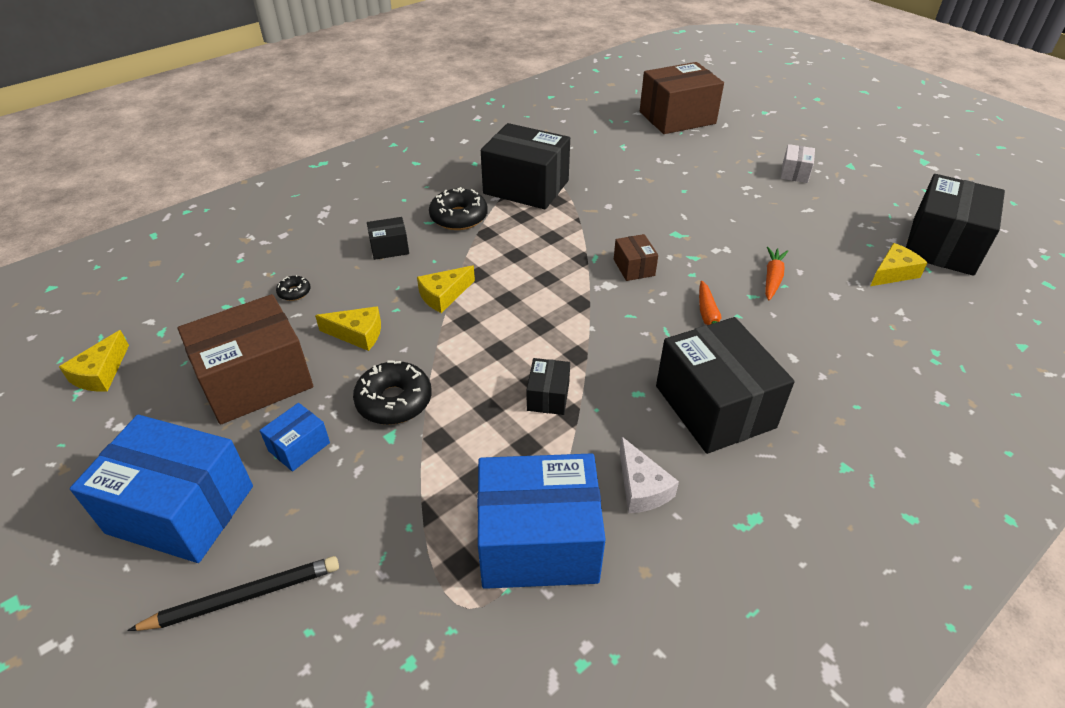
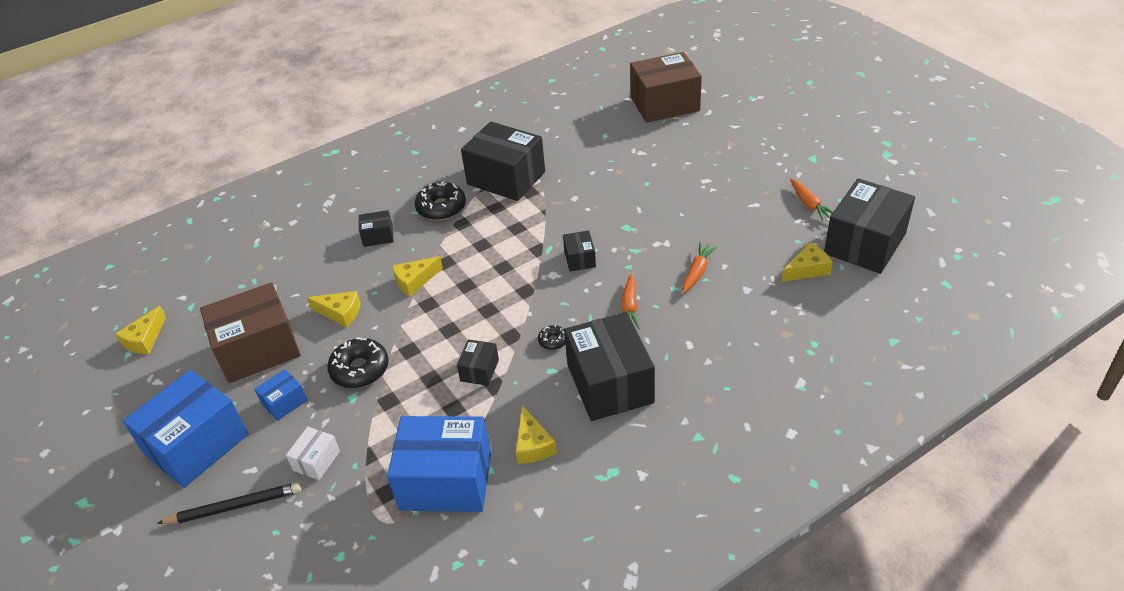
camera: 10 degrees right, 0 degrees up
(181, 509) = (197, 444): blue box -> blue box turned 75 degrees counterclockwise
(294, 292) = (296, 275): black donut -> black donut (553, 341)
(634, 267) = (579, 259): brown box -> black box
(641, 487) = (533, 445): white cheese -> yellow cheese
(794, 173) = (756, 166): white box -> white box (316, 461)
(866, 208) = (809, 204): none -> orange carrot

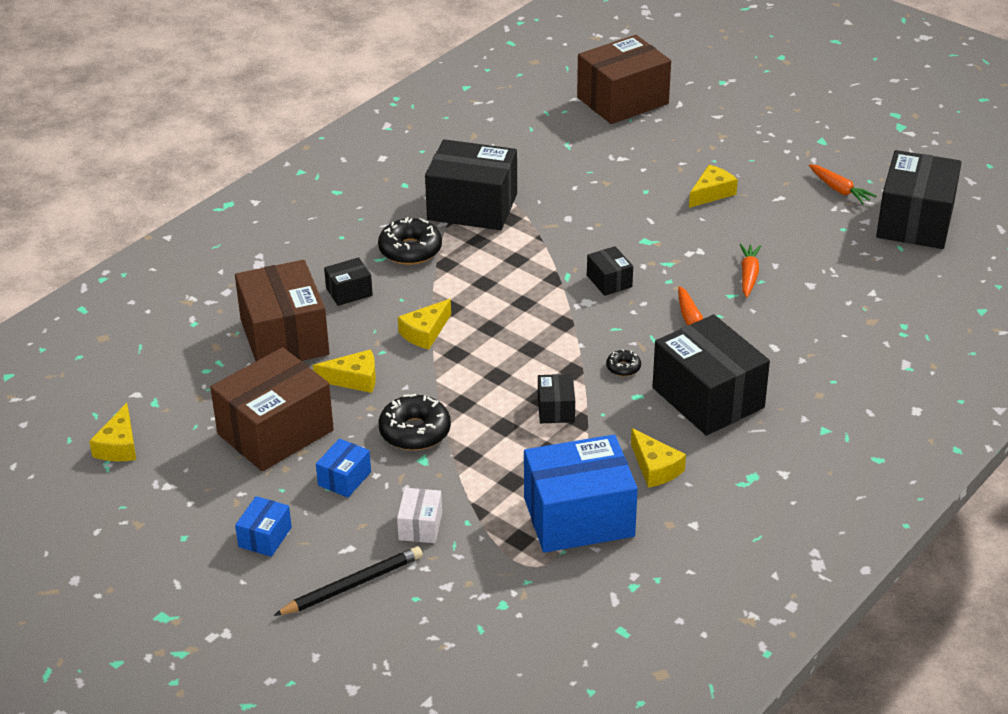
camera: 20 degrees left, 5 degrees down
(197, 444) = (265, 537): blue box -> blue box, size x0.46
(311, 267) = (284, 337): none -> brown box
(807, 269) = (866, 256): yellow cheese -> yellow cheese (712, 193)

